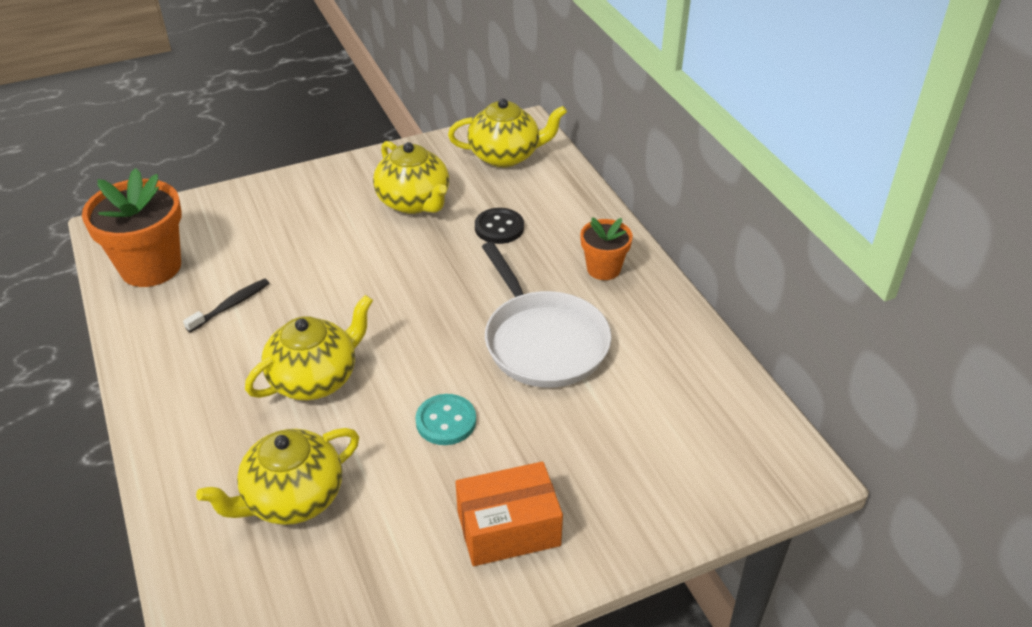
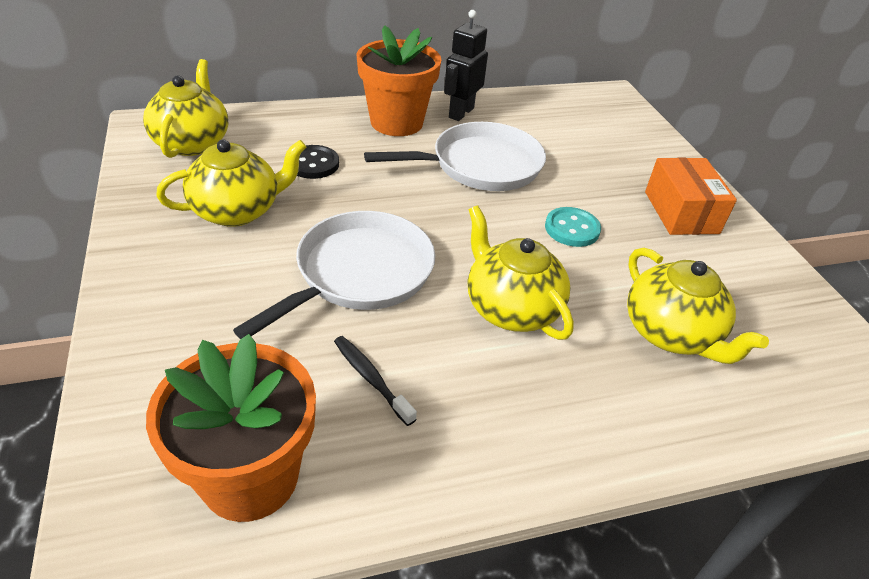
camera: 85 degrees left, 0 degrees up
(347, 281) = (359, 273): none -> white pan
(603, 269) = (396, 122): orange flower pot -> orange flower pot, size x1.76
(652, 316) = (461, 113): none -> black robot

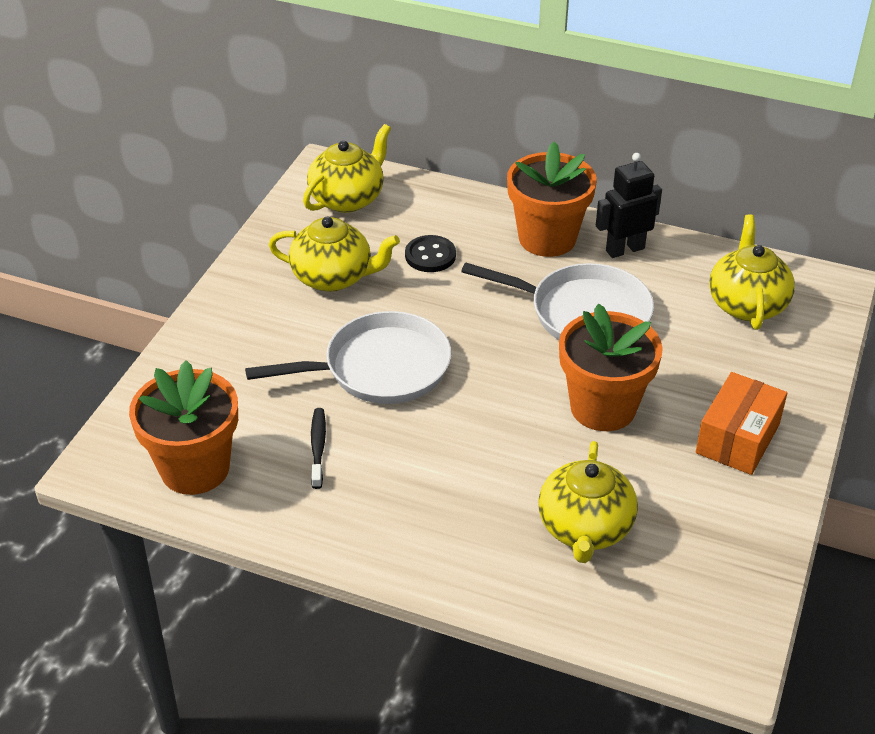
camera: 40 degrees right, 0 degrees up
(511, 308) = (471, 447): yellow teapot -> yellow teapot (746, 304)
(572, 229) = (603, 407): turquoise button -> orange flower pot

